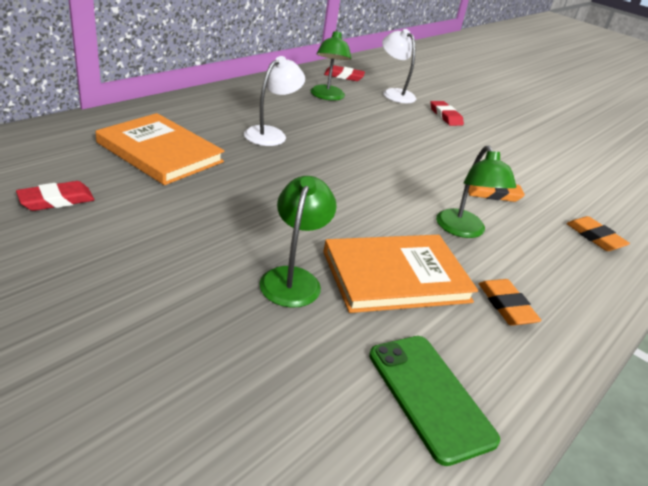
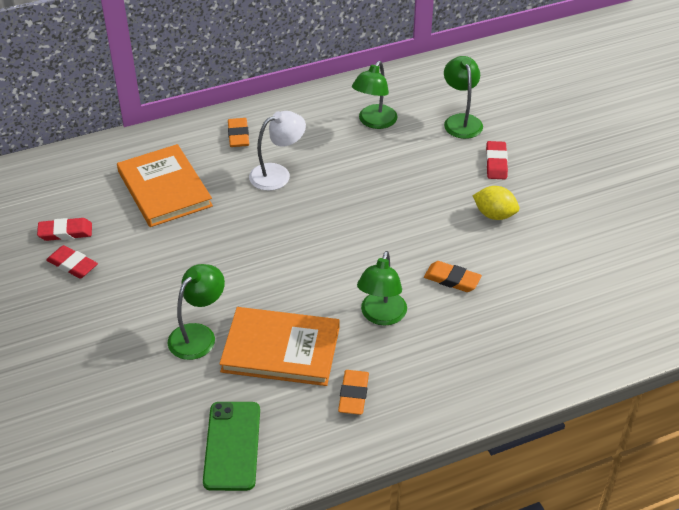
camera: 30 degrees right, 10 degrees up
(344, 76) = (419, 88): red eraser -> red eraser (72, 265)
(394, 93) = (461, 121): white lamp -> green lamp
(478, 147) = (494, 215): none -> yellow lemon
(595, 237) = (515, 347): orange eraser -> orange eraser (238, 135)

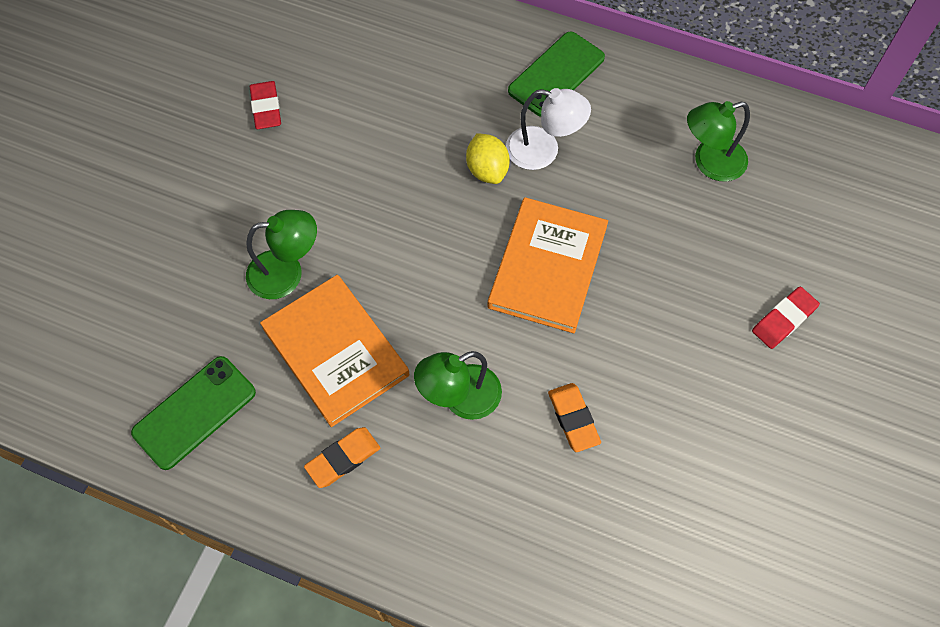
camera: 45 degrees right, 20 degrees up
(65, 232) = (295, 67): red eraser -> none
(164, 189) = (424, 85): orange book -> orange book (547, 267)
(238, 135) = (556, 74): orange eraser -> green phone
(461, 121) = (807, 235): green lamp -> none
(494, 215) = (706, 382): yellow lemon -> yellow lemon (487, 170)

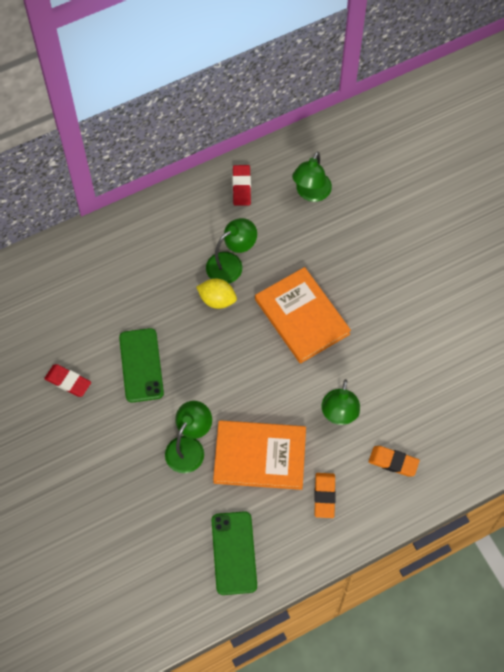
camera: 50 degrees left, 0 degrees up
(543, 151) = (231, 264): white lamp -> green lamp
(556, 74) = (189, 219): green phone -> green phone (141, 365)
(573, 419) = (395, 371): orange eraser -> orange eraser (393, 462)
(783, 319) = (425, 235): red eraser -> red eraser (241, 187)

